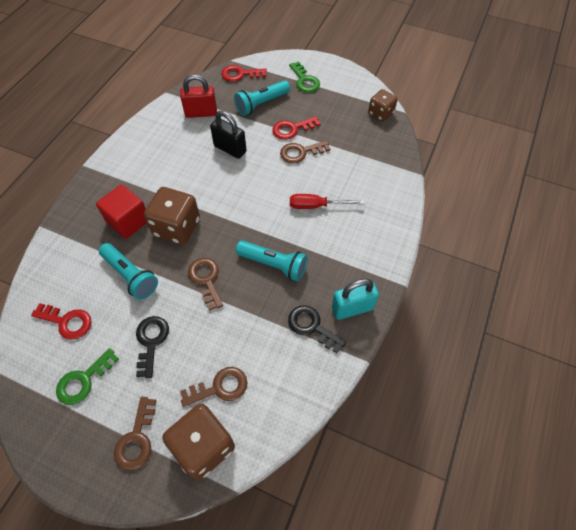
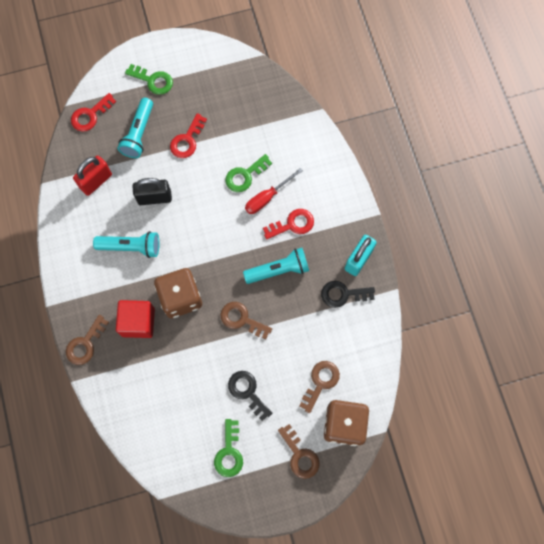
camera: 40 degrees left, 15 degrees up
(67, 322) = (175, 428): red key -> red key (292, 224)
(130, 276) = (185, 360): turquoise flashlight -> turquoise flashlight (131, 247)
(300, 152) = (214, 158): brown key -> brown key (85, 344)
(313, 179) = (245, 176): none -> green key
(380, 113) = (245, 70): brown dice -> none

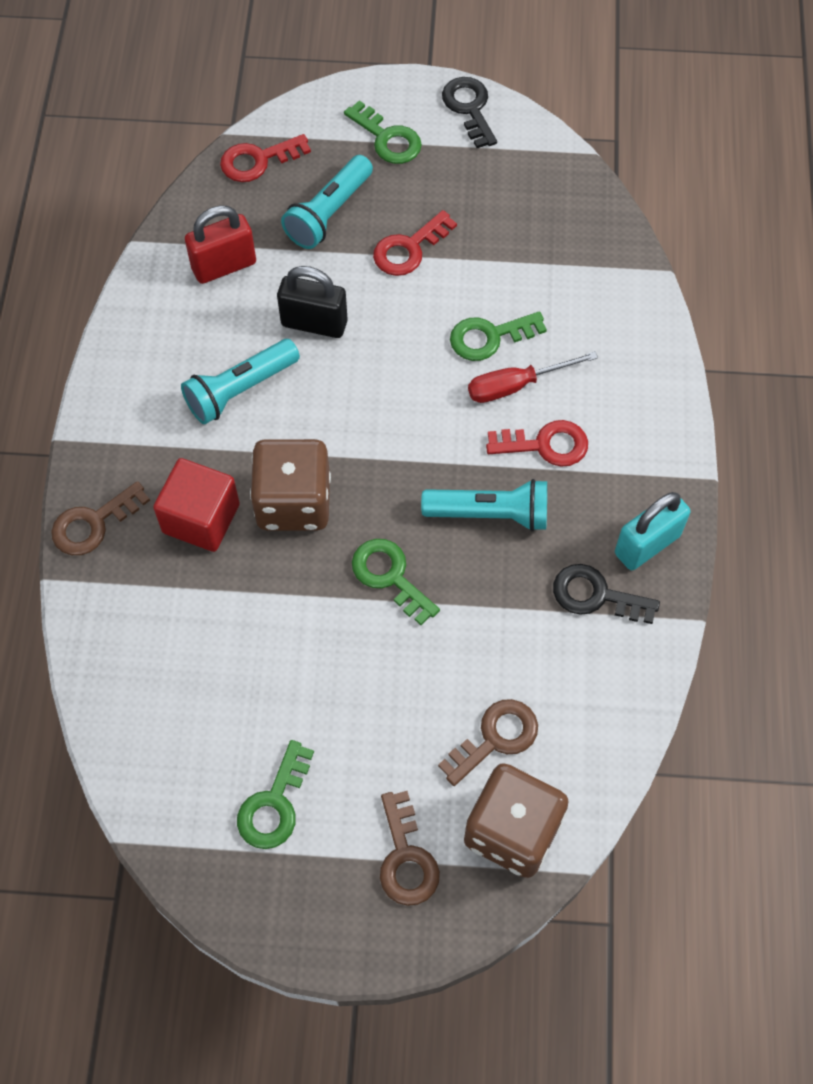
camera: 20 degrees right, 10 degrees down
(131, 247) = (240, 390): turquoise flashlight -> turquoise flashlight turned 120 degrees clockwise
(241, 319) = (389, 576): brown key -> green key
(247, 392) = (351, 707): black key -> black key (469, 108)

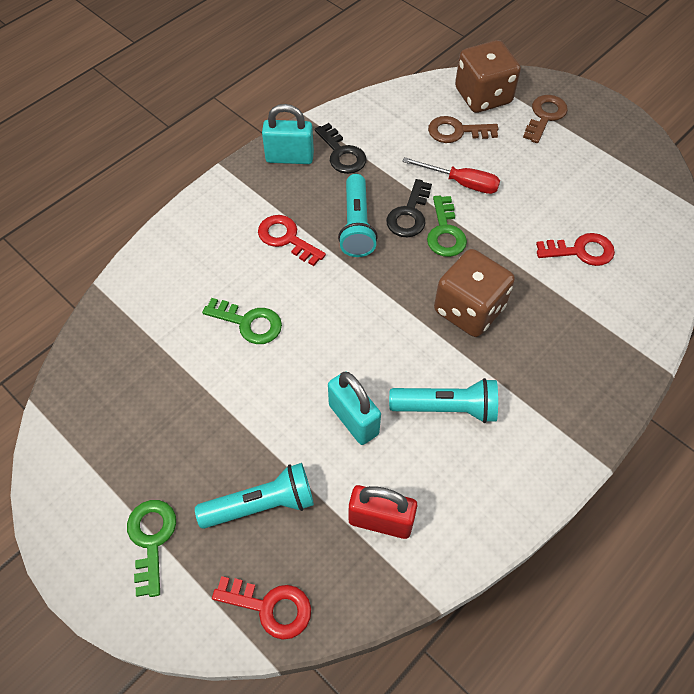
camera: 140 degrees left, 5 degrees down
(93, 524) = (615, 386): brown key -> none
(201, 518) = (537, 340): red cube -> none
(274, 804) = (598, 173): green key -> none
(314, 323) = (353, 419): black padlock -> turquoise padlock
(409, 249) = (234, 426): red key -> red key (581, 251)
(469, 108) = (63, 515): black key -> black key (409, 214)
(490, 514) = (356, 225): turquoise flashlight -> turquoise flashlight turned 135 degrees counterclockwise
(516, 385) = (266, 282): red screwdriver -> red screwdriver (461, 183)

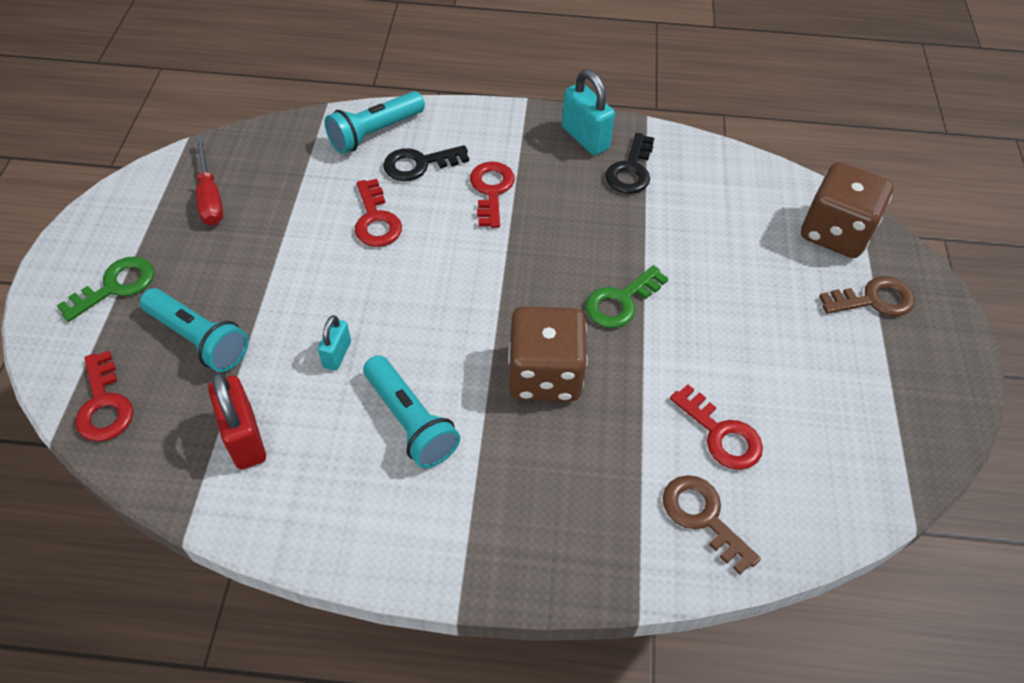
camera: 50 degrees right, 5 degrees down
(249, 323) = (376, 220): green key -> red key
(353, 419) = (337, 354): turquoise padlock -> turquoise padlock, size x0.59
(356, 225) = (557, 230): turquoise flashlight -> turquoise flashlight (375, 133)
(409, 214) = (613, 261): black key -> black key (419, 164)
(456, 131) = (761, 238): brown key -> brown key (702, 517)
(461, 183) = (698, 279): red screwdriver -> red screwdriver (210, 197)

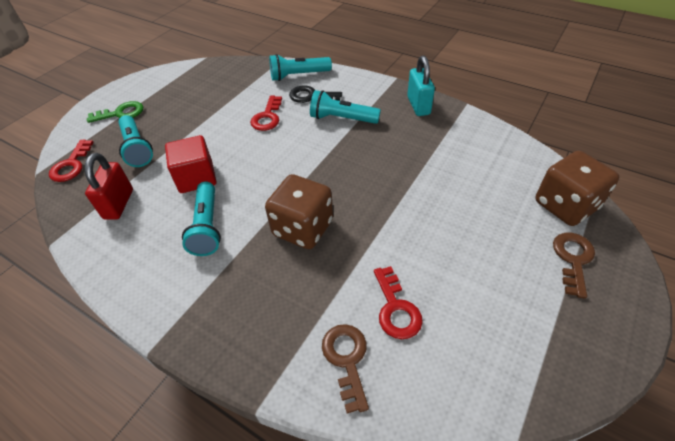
camera: 30 degrees right, 5 degrees down
(210, 197) = (194, 85): red screwdriver -> none
(337, 354) = (196, 178): turquoise padlock -> red cube
(491, 190) = (342, 119): red key -> turquoise flashlight
(621, 302) = (380, 202): green key -> none
(631, 170) = (436, 130): black key -> none
(873, 299) = (572, 259): brown key -> brown key turned 90 degrees counterclockwise

